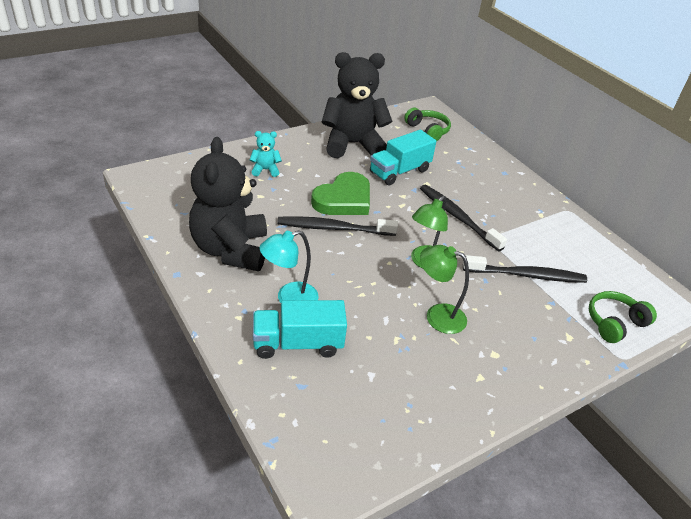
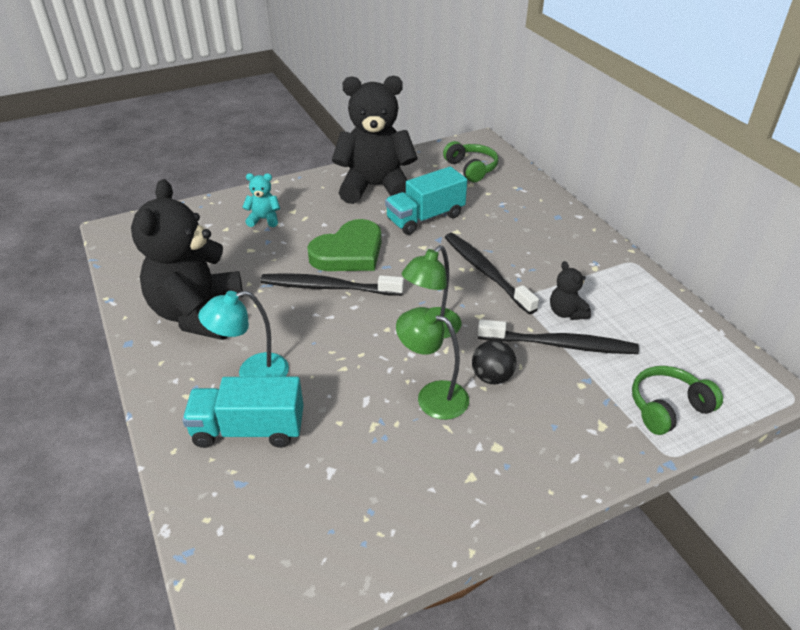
camera: 10 degrees right, 0 degrees up
(480, 301) = (492, 377): none -> black ball
(526, 250) = (566, 313): none -> black teddy bear

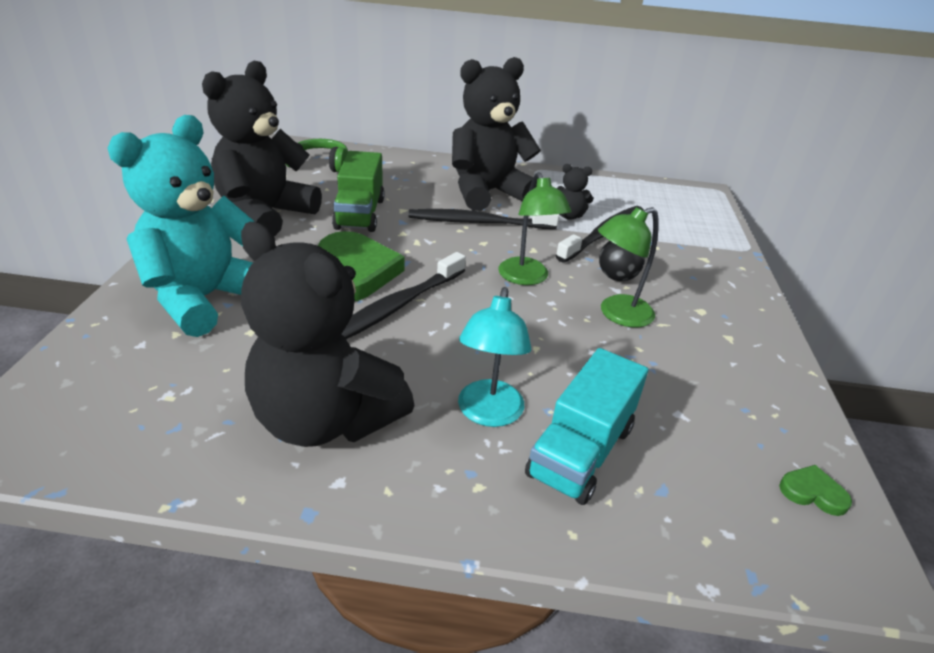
camera: 60 degrees left, 5 degrees down
(264, 219) = (205, 299): turquoise teddy bear -> turquoise teddy bear, size x2.36
(296, 576) = (812, 492): none -> green heart
(425, 218) = (360, 214): turquoise truck -> green truck
(543, 255) = (487, 193): none -> black teddy bear
(667, 407) = (702, 229): green headphones -> none

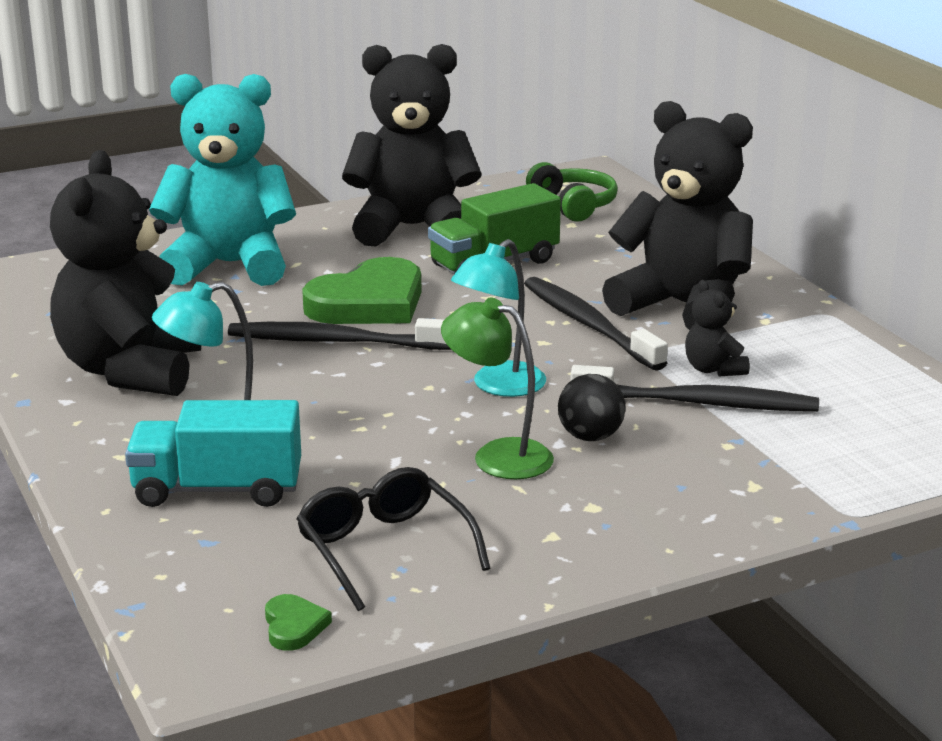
camera: 60 degrees right, 10 degrees down
(527, 278) = (499, 386): green lamp -> turquoise lamp
(717, 406) = (384, 549): none -> black glasses

